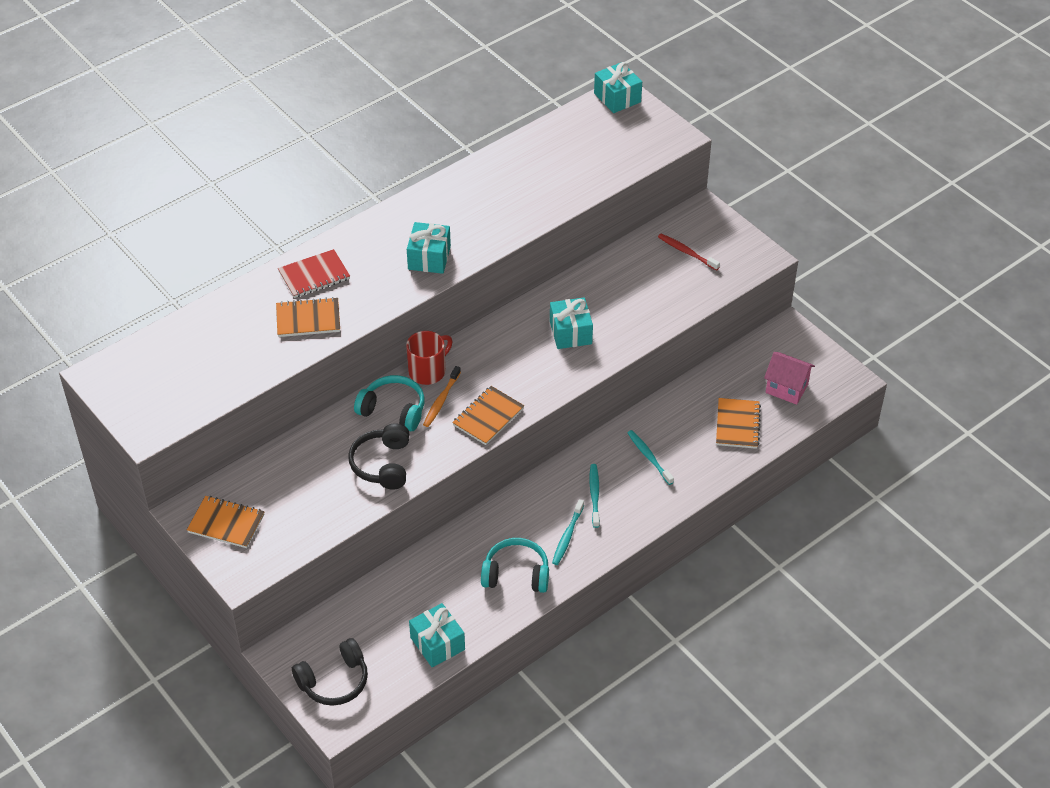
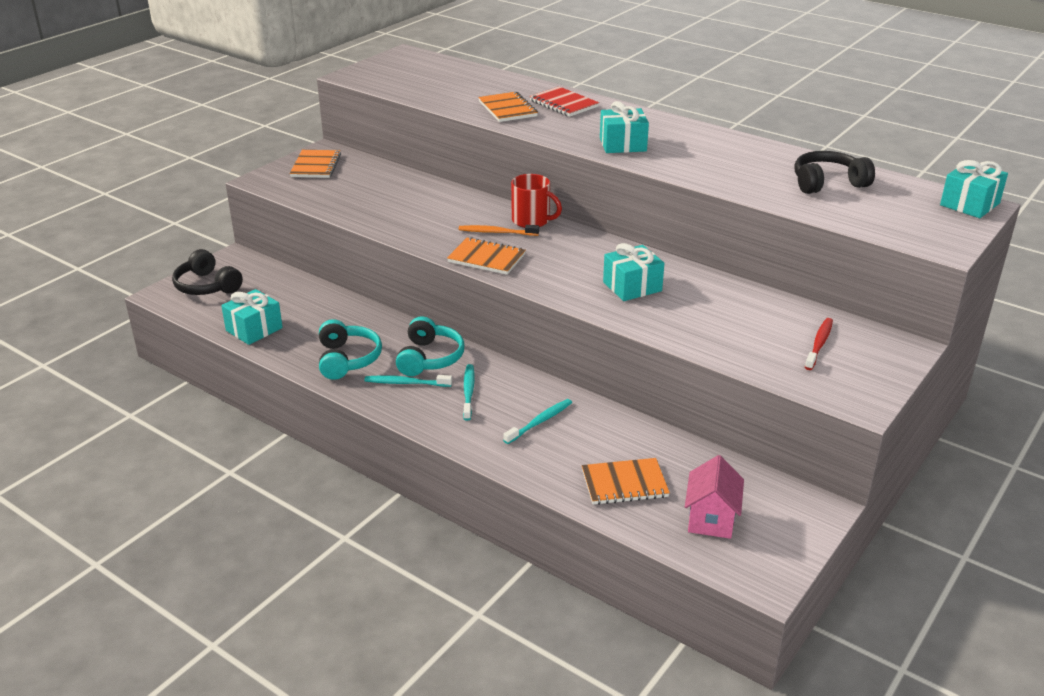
camera: 75 degrees right, 15 degrees down
(382, 464) = (404, 217): black headphones -> black headphones (827, 183)
(393, 410) = (473, 212): turquoise headphones -> turquoise headphones (429, 358)
(594, 495) = (468, 392): turquoise toothbrush -> turquoise toothbrush turned 75 degrees counterclockwise

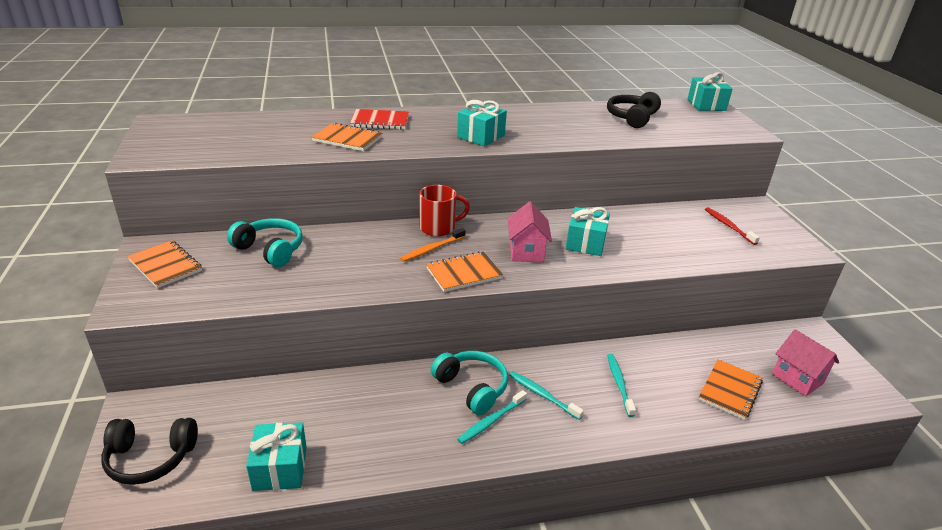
camera: 50 degrees left, 0 degrees up
(347, 359) = (413, 435): turquoise headphones -> turquoise headphones (270, 250)
(566, 268) = (526, 252): none -> pink house

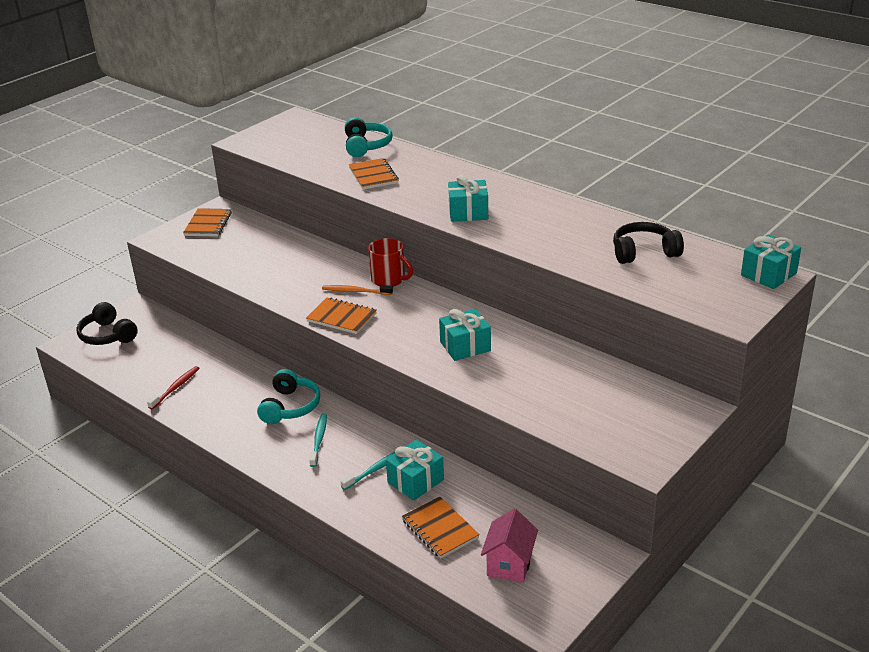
camera: 55 degrees right, 0 degrees up
(270, 250) = (270, 242): turquoise headphones -> turquoise headphones (366, 146)
(280, 468) = (142, 377): turquoise gift -> turquoise gift (415, 481)
(380, 121) = (425, 170): red notebook -> none
(491, 421) = (266, 430): turquoise toothbrush -> none
(526, 252) = (410, 328): pink house -> none
(728, 226) = (620, 405): red toothbrush -> red toothbrush (175, 388)
(730, 390) = (440, 529): orange notebook -> orange notebook turned 60 degrees clockwise

